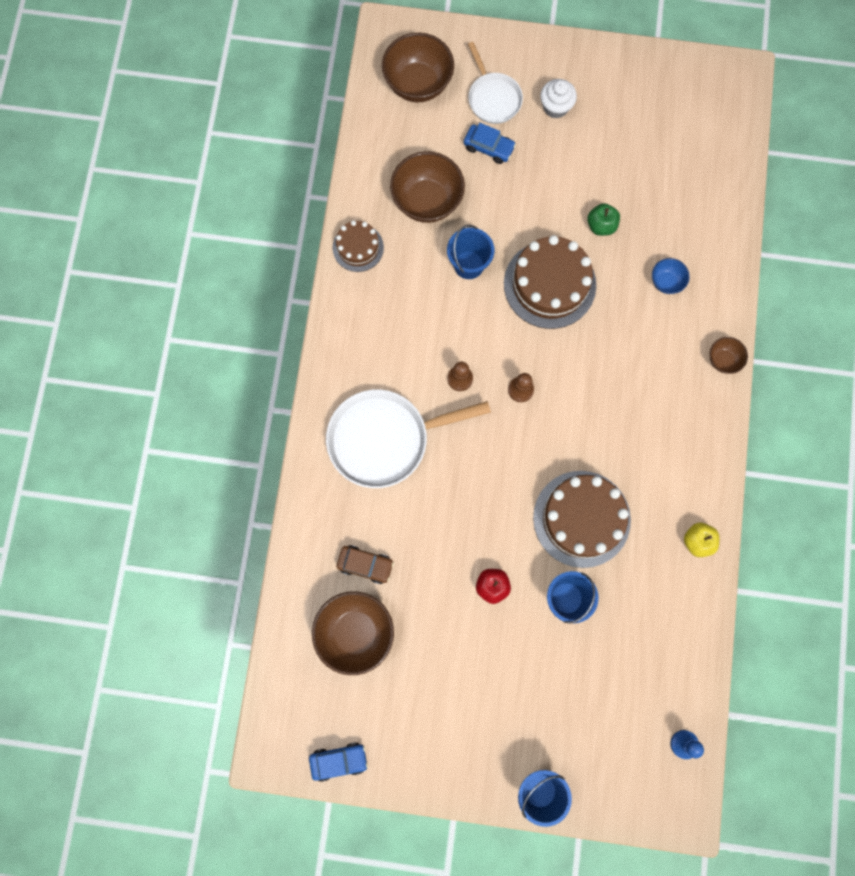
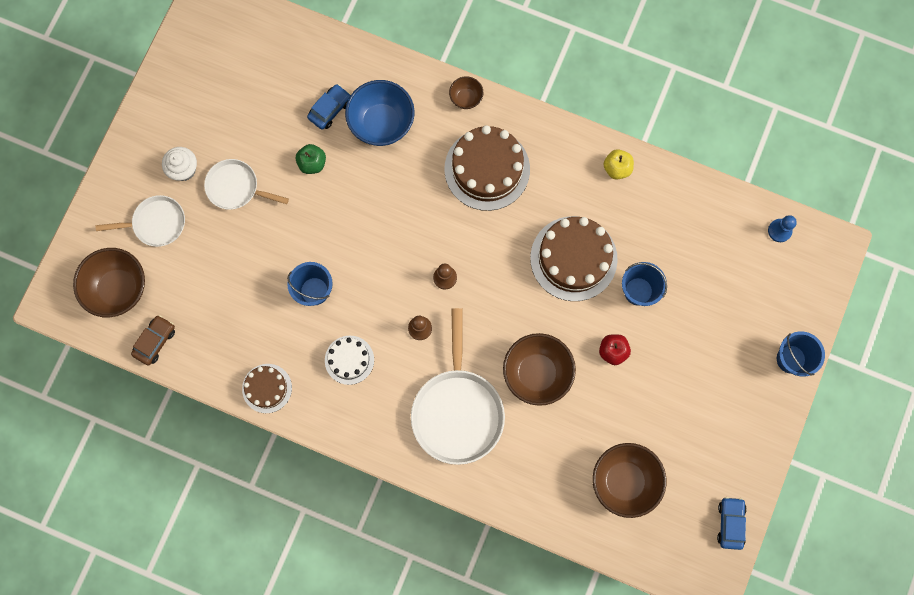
camera: 75 degrees left, 0 degrees up
(365, 564) = (567, 457): brown car -> brown car (155, 341)
(408, 318) = (349, 360): none -> white cake
(427, 201) = (240, 312): brown bowl -> brown bowl (536, 373)
(489, 147) = (204, 241): blue car -> blue car (330, 109)
(549, 284) = (354, 224): brown cake -> brown cake (487, 169)
(552, 160) = (236, 187): none -> white pan
(666, 282) = (382, 123): blue bowl -> blue bowl, size x1.98

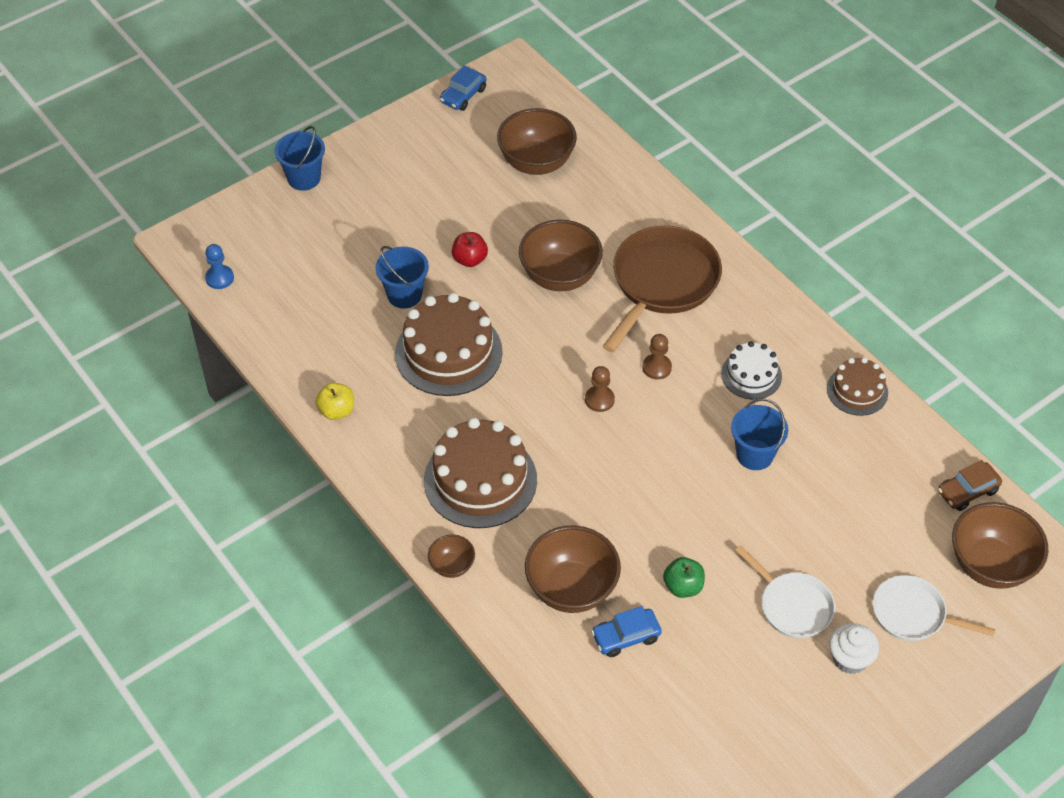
camera: 150 degrees left, 25 degrees down
(382, 123) = (571, 589): blue bowl -> brown bowl
(457, 411) = (662, 283): white pan -> brown pan

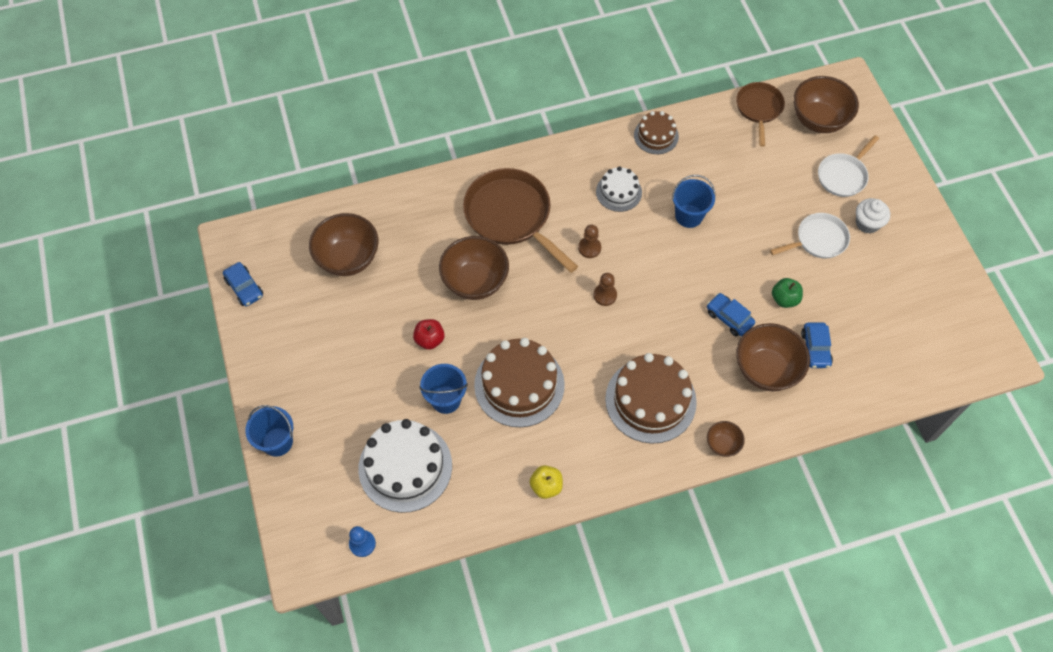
camera: 70 degrees left, 10 degrees up
(314, 285) = (405, 467): none -> white cake
(627, 532) = (729, 318): none -> blue car
(967, 491) = (759, 109): brown car -> brown pan

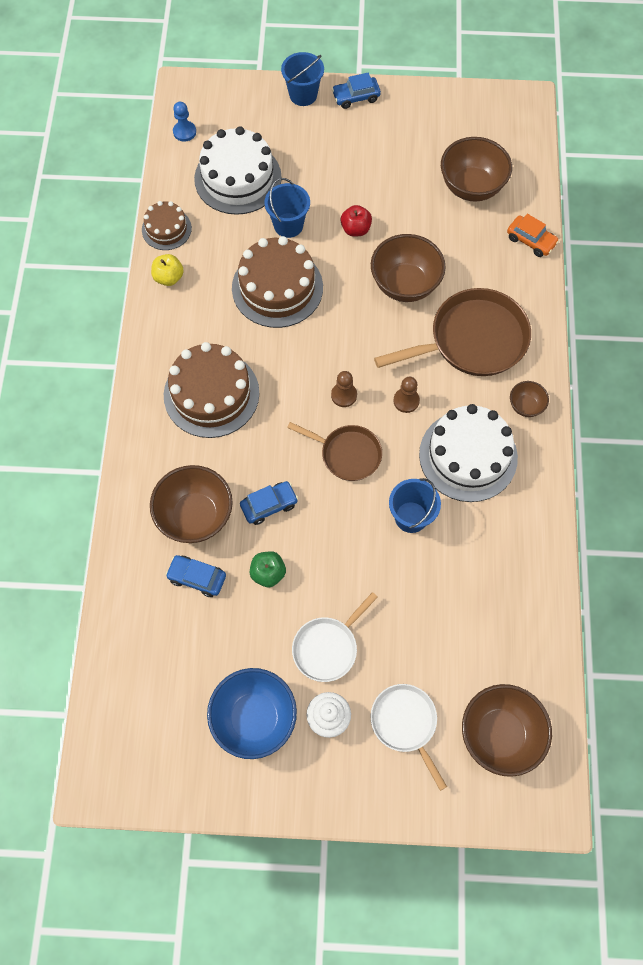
camera: 110 degrees right, 5 degrees up
(244, 288) = (468, 102): blue car -> blue car (356, 97)
(392, 199) = (531, 240): none -> orange car
(619, 192) = (468, 456): white cake -> white cake, size x1.79
(656, 136) = (534, 526): brown cake -> brown cake (166, 229)
(722, 444) = (137, 440): brown bowl -> brown bowl (525, 406)
(759, 109) = (539, 666): brown pan -> brown pan (347, 454)
(818, 240) = (327, 647): white pan -> white pan turned 45 degrees clockwise
(895, 270) = (254, 718): none -> blue bowl

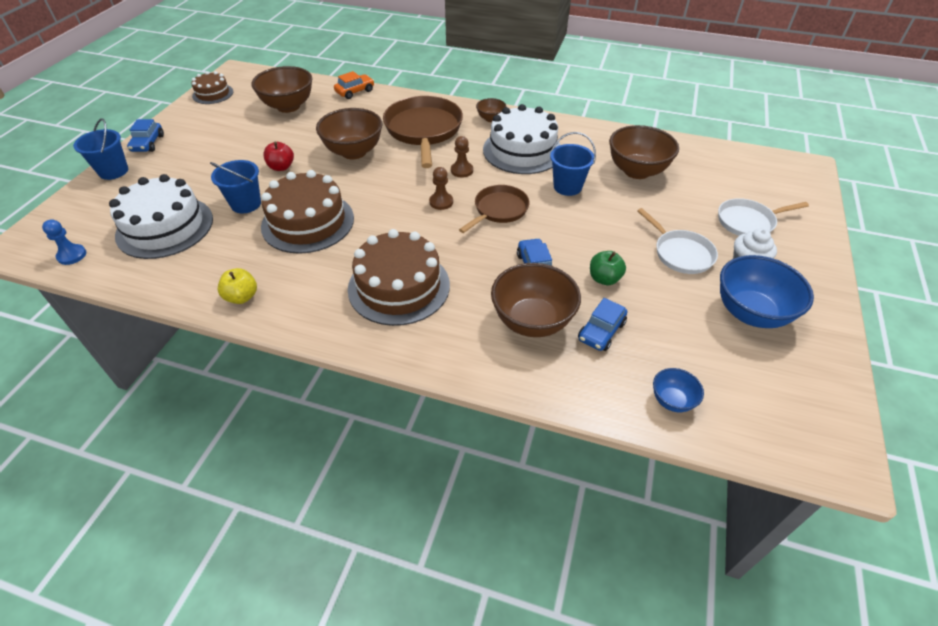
camera: 75 degrees left, 20 degrees down
(130, 644) = (672, 400): none -> blue bowl
(166, 229) = (180, 289): brown cake -> brown cake (213, 94)
(499, 734) = (753, 178): brown bowl -> brown bowl (637, 171)

